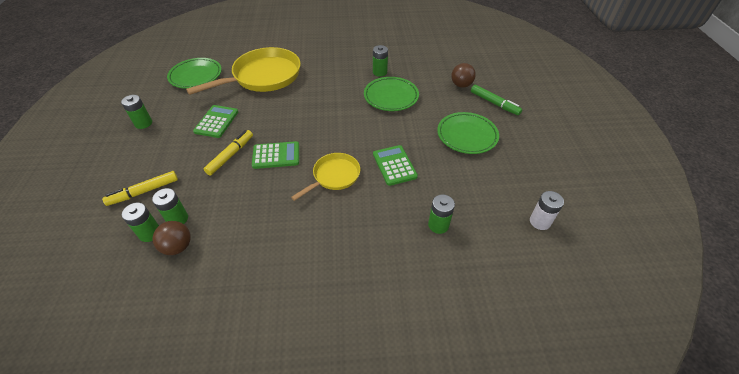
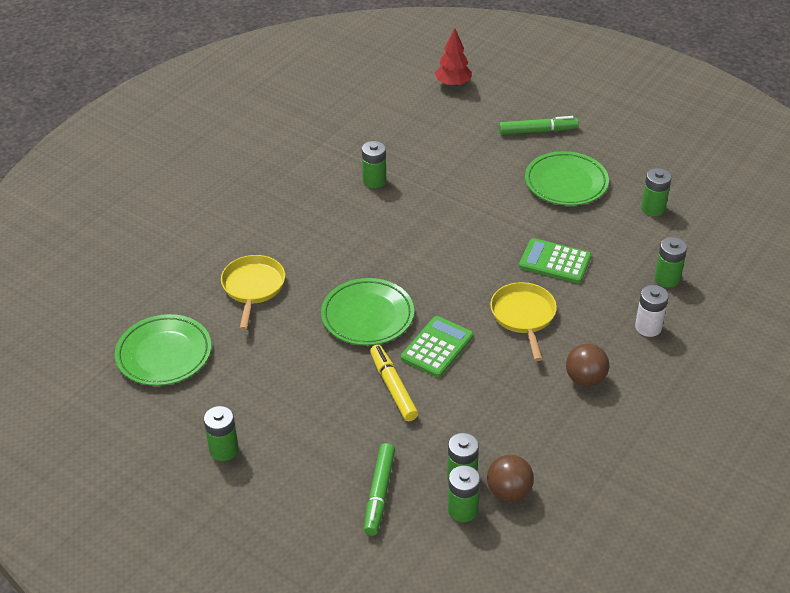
camera: 50 degrees left, 5 degrees down
(144, 192) = (379, 493): yellow marker -> green marker
(216, 122) = (306, 374): green calculator -> none
(263, 77) = (253, 288): yellow pan -> yellow pan, size x0.55
(391, 96) = (434, 199): green plate -> green plate (367, 316)
(461, 85) = (478, 134): brown ball -> brown ball (585, 379)
(486, 58) = (453, 84): none -> red tree
(495, 184) = (653, 208): none -> green battery
(540, 221) = (725, 212): white battery -> white battery (648, 327)

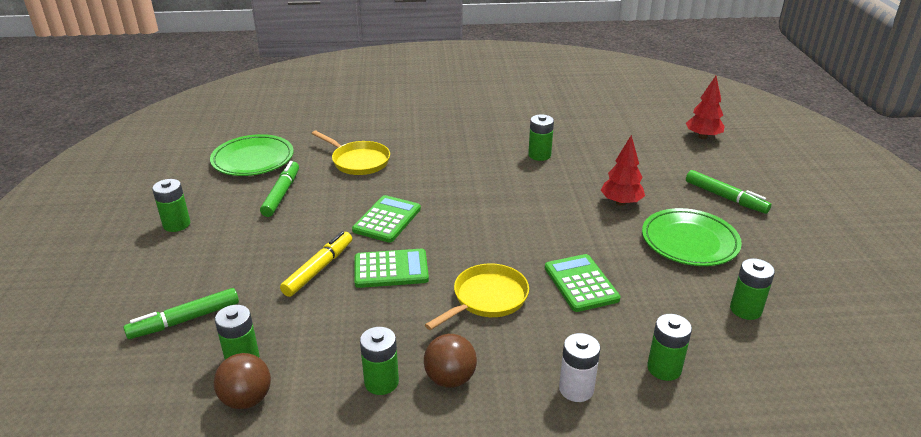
camera: 50 degrees right, 10 degrees down
(251, 361) = (281, 194): none -> green marker
(253, 288) = (358, 161): yellow pan -> yellow pan turned 75 degrees clockwise
(367, 316) = (387, 219): green plate -> green calculator
(462, 510) = (200, 379): green battery -> green battery (381, 382)
(487, 182) = (621, 202): none -> red tree

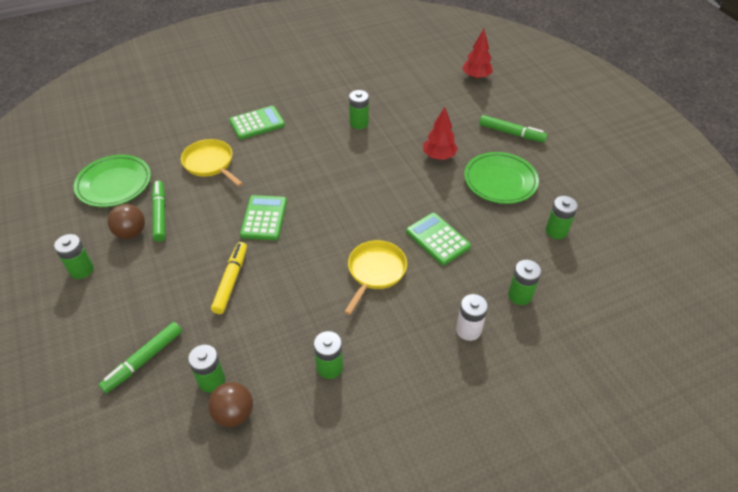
camera: 20 degrees left, 15 degrees up
(358, 161) = (210, 164): yellow pan -> yellow pan turned 150 degrees counterclockwise
(391, 269) = (290, 265): green calculator -> green calculator (257, 123)
(450, 378) = (378, 348): brown ball -> brown ball (131, 233)

